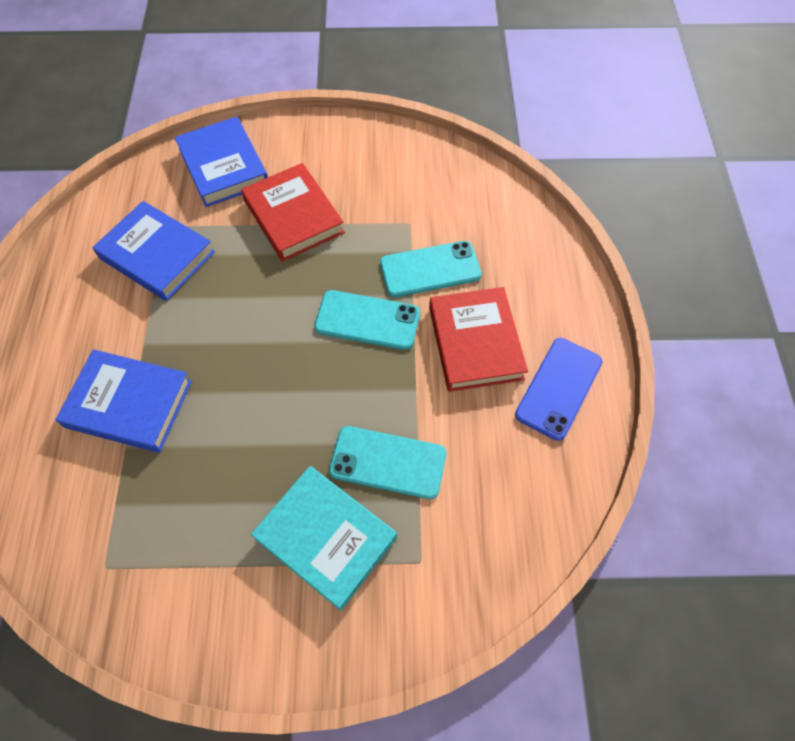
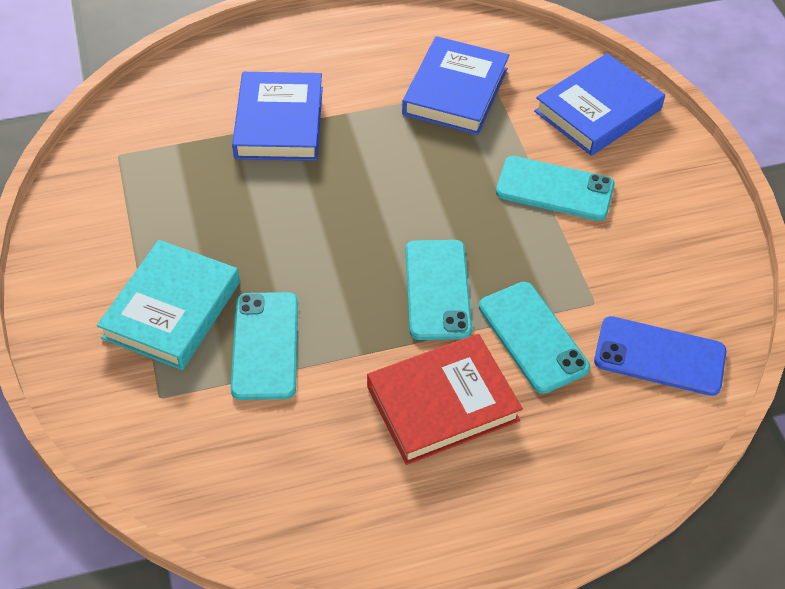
camera: 75 degrees right, 10 degrees down
(293, 216) = (555, 189): red book -> turquoise phone
(558, 388) = (405, 506): blue phone -> blue phone (659, 356)

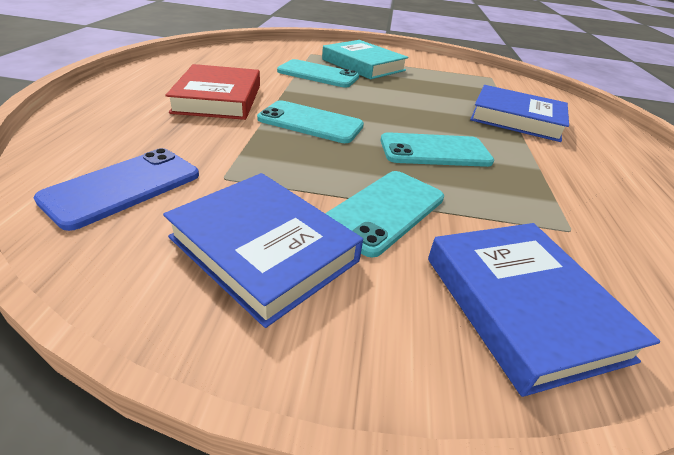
camera: 110 degrees right, 15 degrees down
(455, 91) = (560, 202): blue book -> blue book (264, 249)
(532, 337) = (226, 140): turquoise phone -> turquoise phone (435, 151)

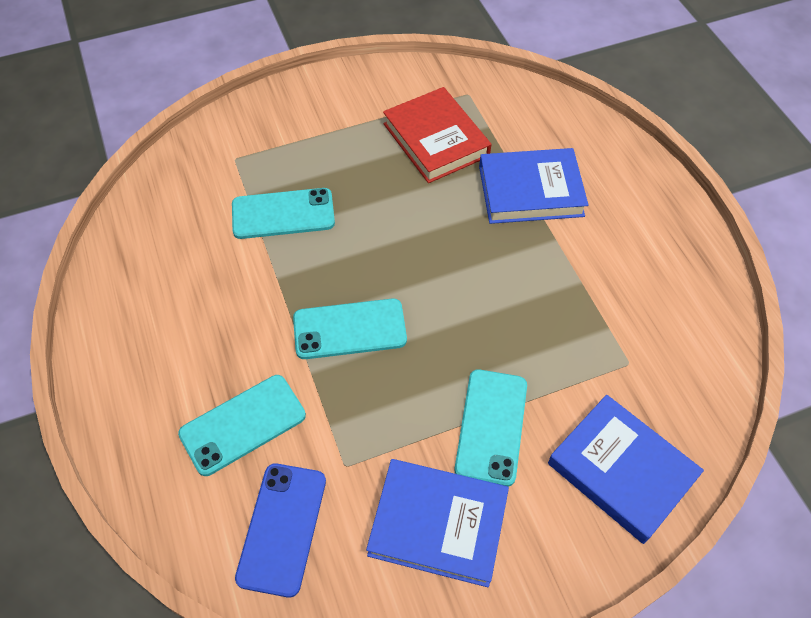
camera: 25 degrees left, 20 degrees up
(218, 98) = (228, 341): red book -> red book (436, 140)
(363, 65) = (314, 152): turquoise book -> none
(435, 151) = (485, 308): turquoise phone -> turquoise phone (243, 424)

